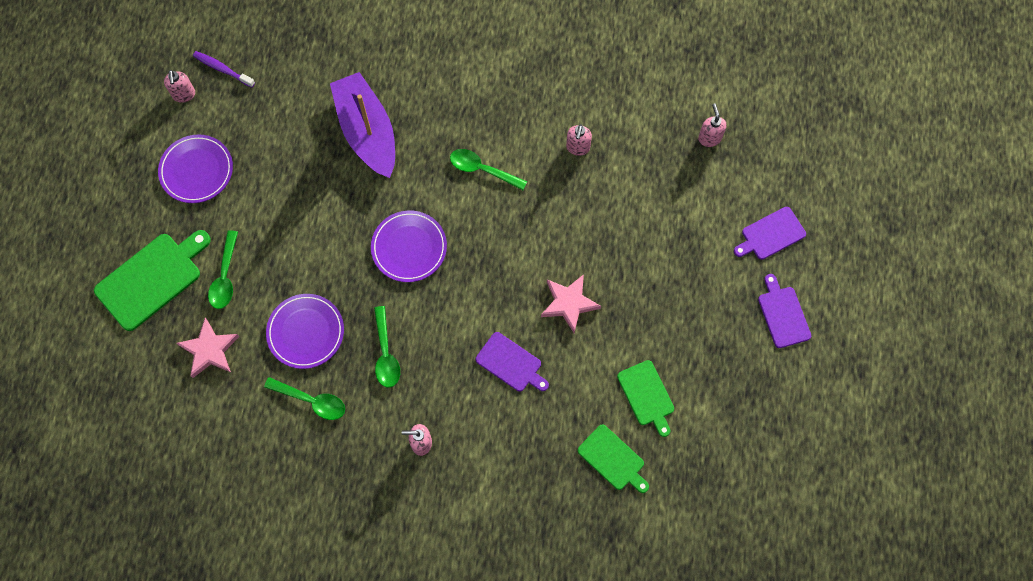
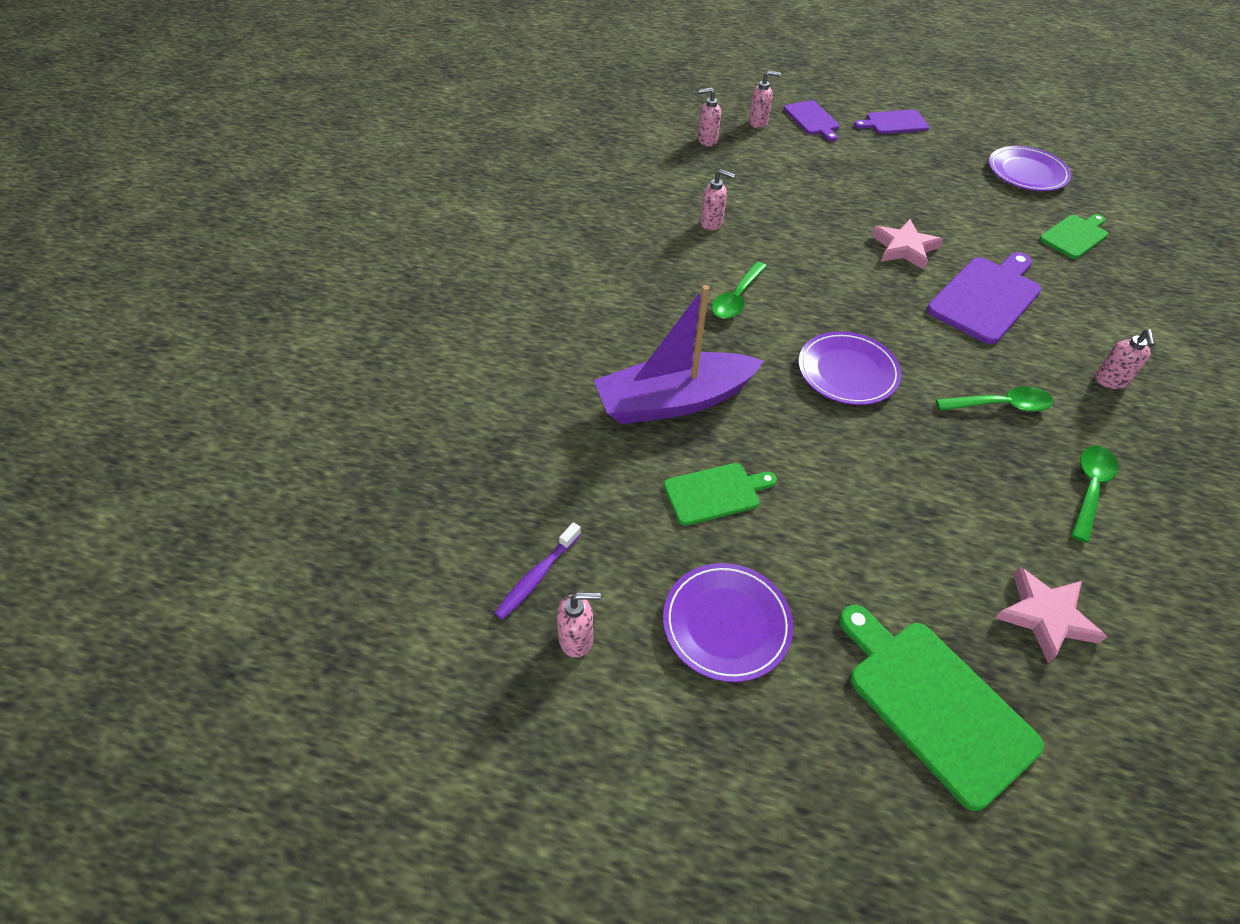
camera: 85 degrees left, 20 degrees down
(225, 276) = (916, 588): green spoon -> none
(305, 332) = (988, 489): purple plate -> purple plate (1027, 173)
(511, 363) = (986, 297): purple cutting board -> purple cutting board, size x1.63
(646, 396) = (998, 207): green cutting board -> green cutting board (715, 493)
(752, 183) = (758, 123): none -> pink soap dispenser

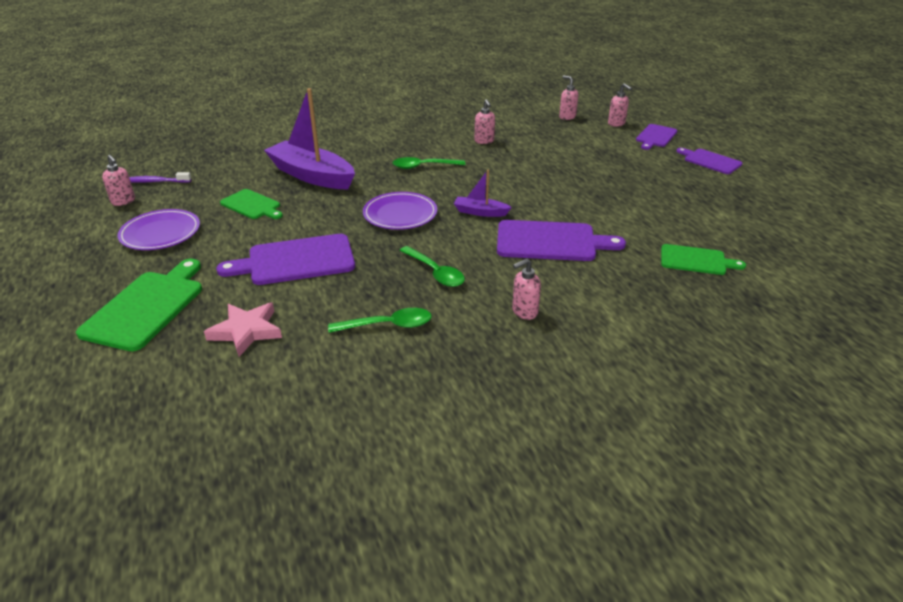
camera: 55 degrees right, 15 degrees down
(888, 311) = (480, 212): none -> purple boat
(902, 508) = (296, 260): none -> purple cutting board
(904, 248) = (560, 200): pink star -> none
(1027, 173) = (748, 222): purple plate -> none

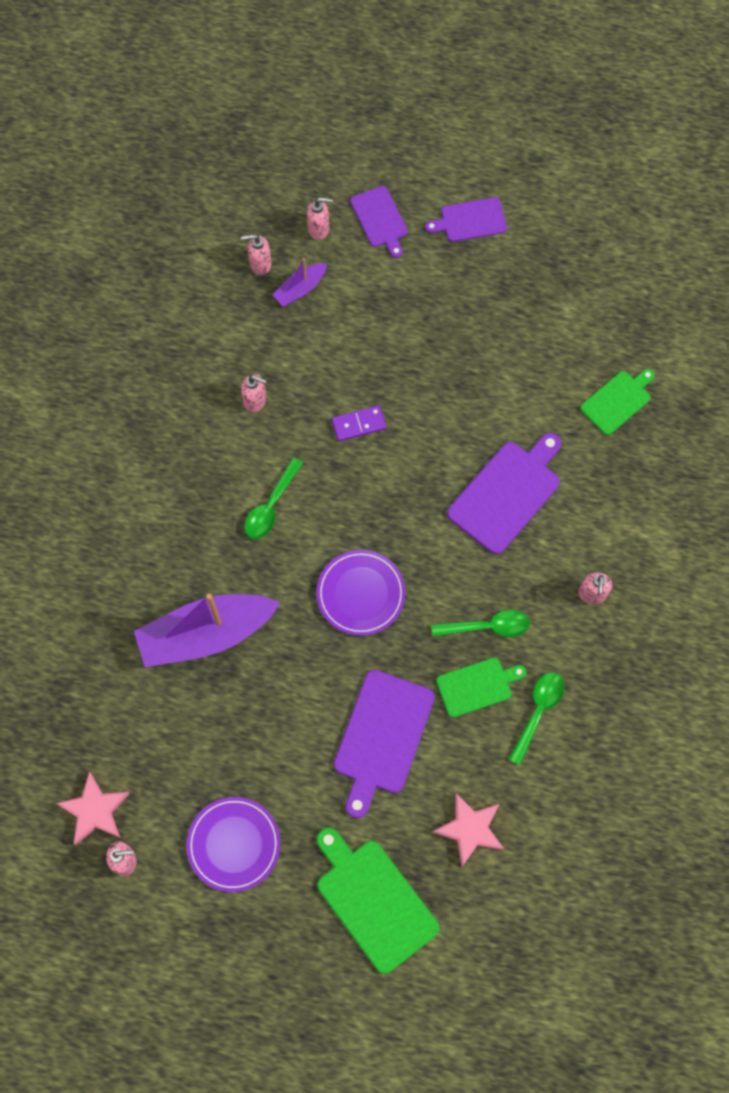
camera: 55 degrees left, 35 degrees up
(155, 182) = (95, 810): purple toothbrush -> pink star
(252, 205) = (234, 729): green cutting board -> green cutting board (477, 686)
(480, 212) = (410, 517): purple boat -> purple boat (300, 289)
(517, 174) = (358, 424): none -> purple domino

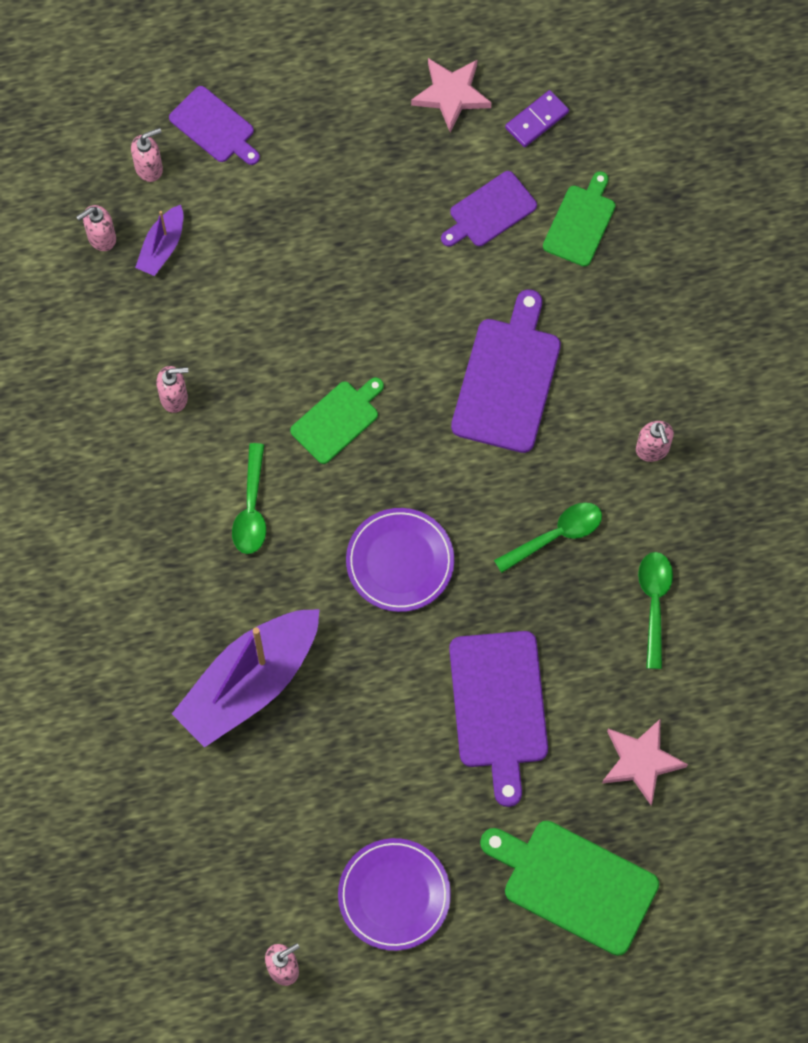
camera: 25 degrees left, 0 degrees up
(95, 810) = (222, 930): pink star -> pink star (451, 95)
(358, 424) = (305, 373): purple domino -> purple domino (536, 120)
(470, 220) = (318, 85): purple cutting board -> purple cutting board (489, 211)
(477, 686) = (576, 605): green cutting board -> green cutting board (337, 420)

